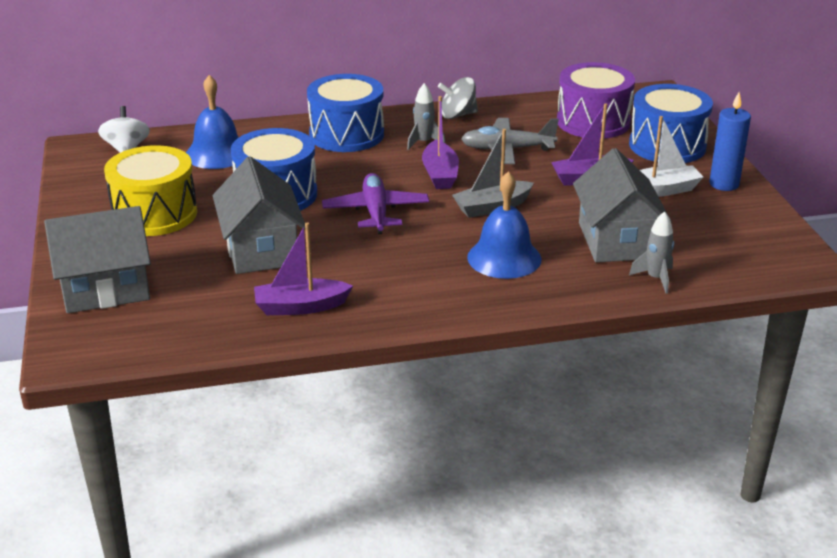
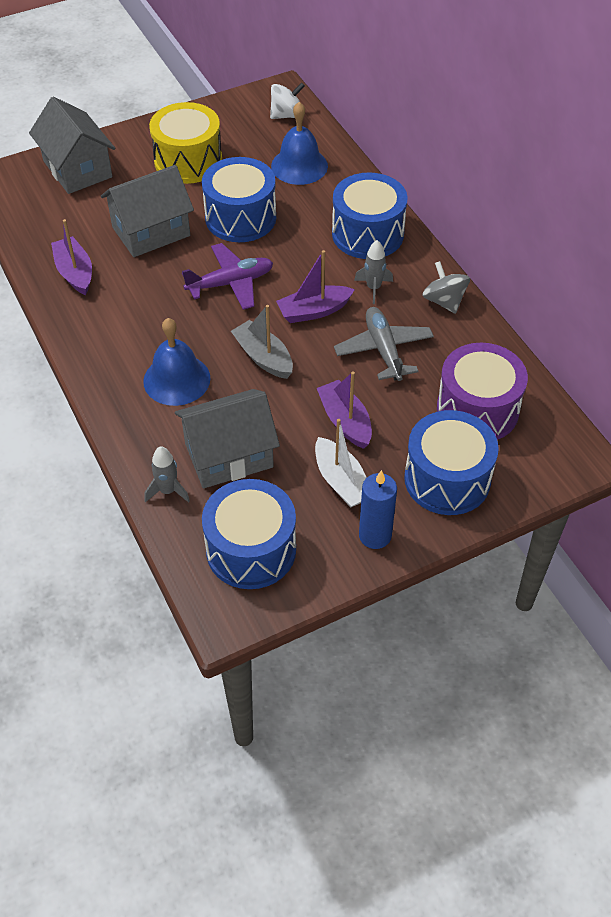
camera: 75 degrees right, 20 degrees up
(734, 243) = (251, 550): none -> blue drum

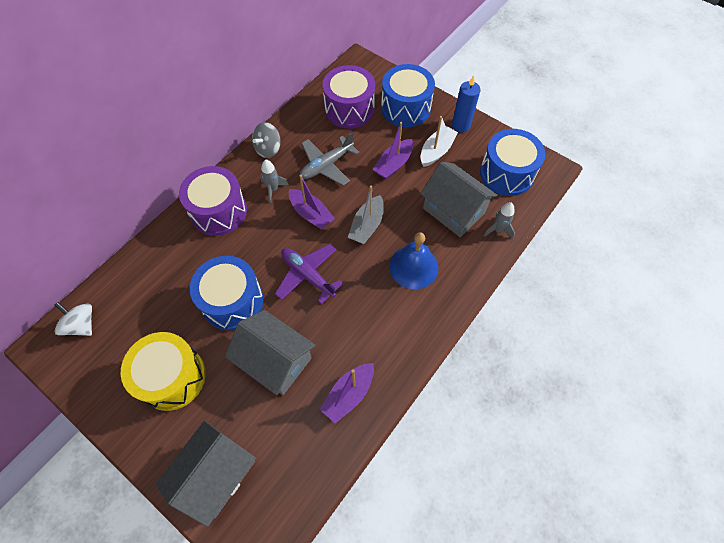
camera: 115 degrees left, 10 degrees up
(299, 166) = (152, 286): blue bell -> none
(367, 234) = (219, 211): blue drum -> purple drum

